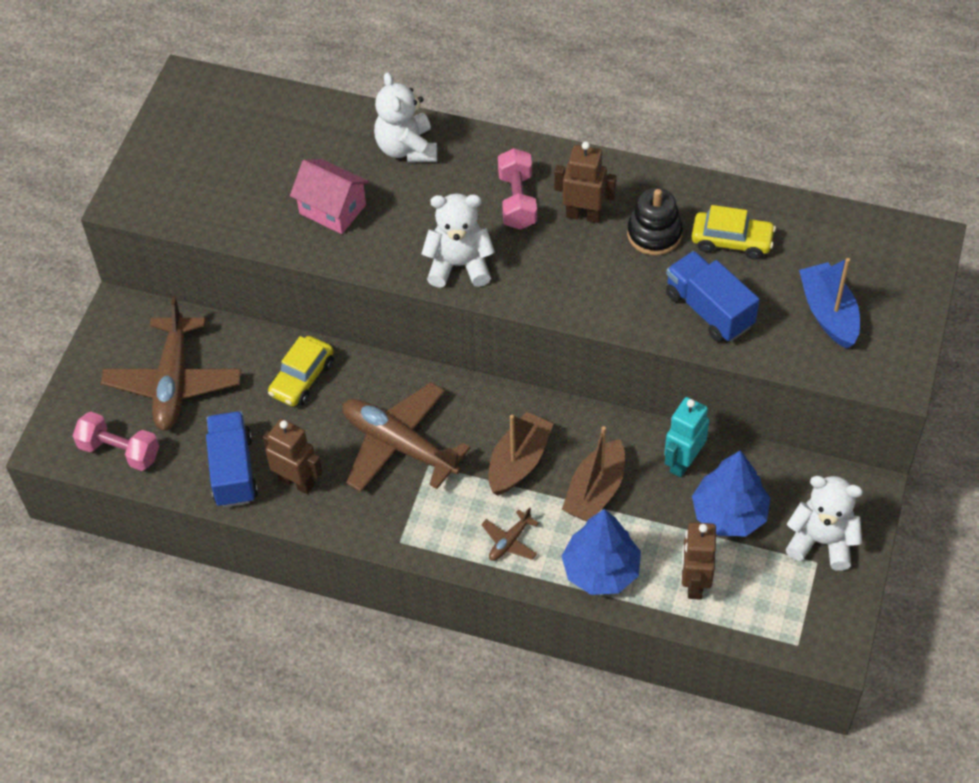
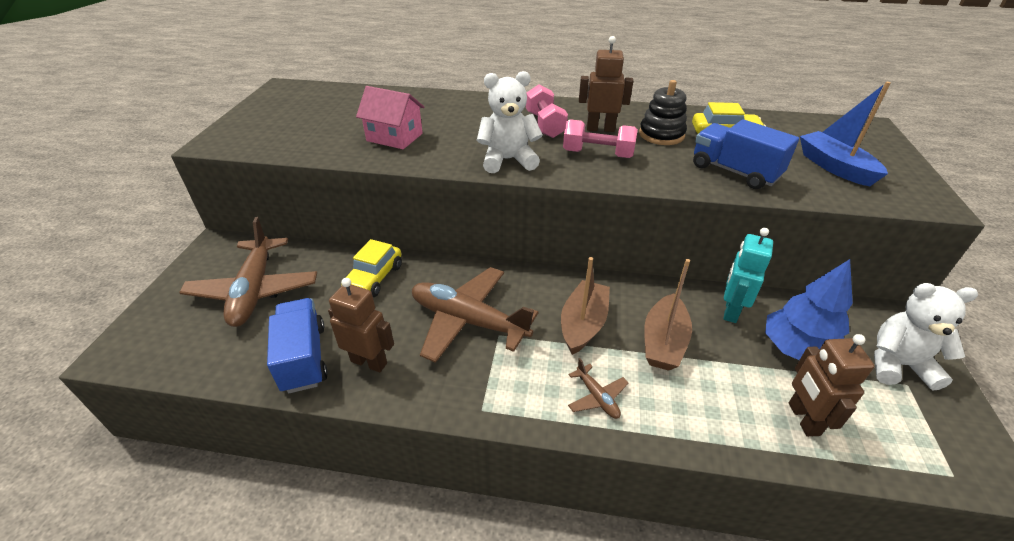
camera: 10 degrees left, 15 degrees down
(119, 451) = (187, 351): pink dumbbell -> pink dumbbell (597, 154)
(407, 148) = (451, 106): white teddy bear -> none
(509, 541) = (597, 397): brown plane -> brown plane turned 60 degrees counterclockwise
(601, 570) = (702, 417): blue tree -> none

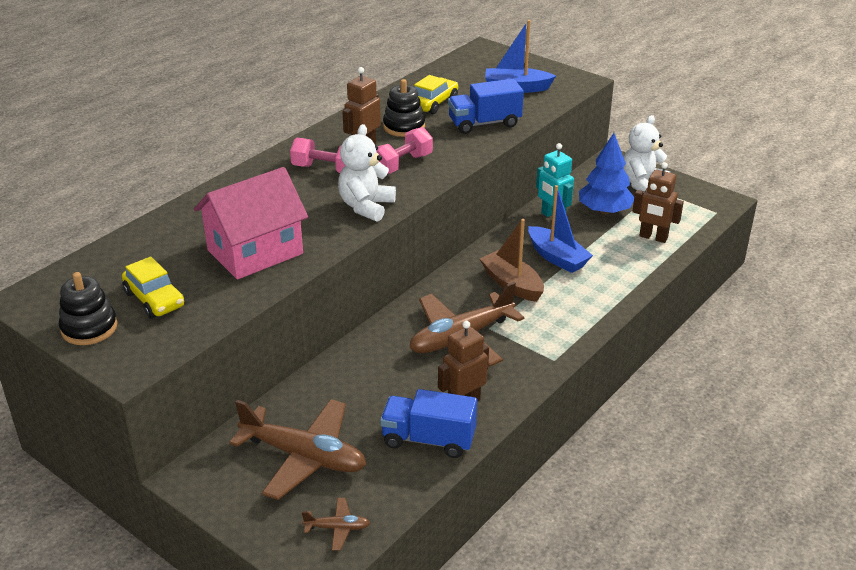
camera: 60 degrees left, 5 degrees down
(258, 115) = (89, 328): none -> black stacking toy
(374, 278) = (358, 375): yellow car -> yellow car (155, 299)
(394, 137) = (255, 252): pink house -> pink house, size x1.55
(597, 397) = (581, 306): brown plane -> brown plane (337, 528)
(663, 342) = (557, 258): brown boat -> blue boat

